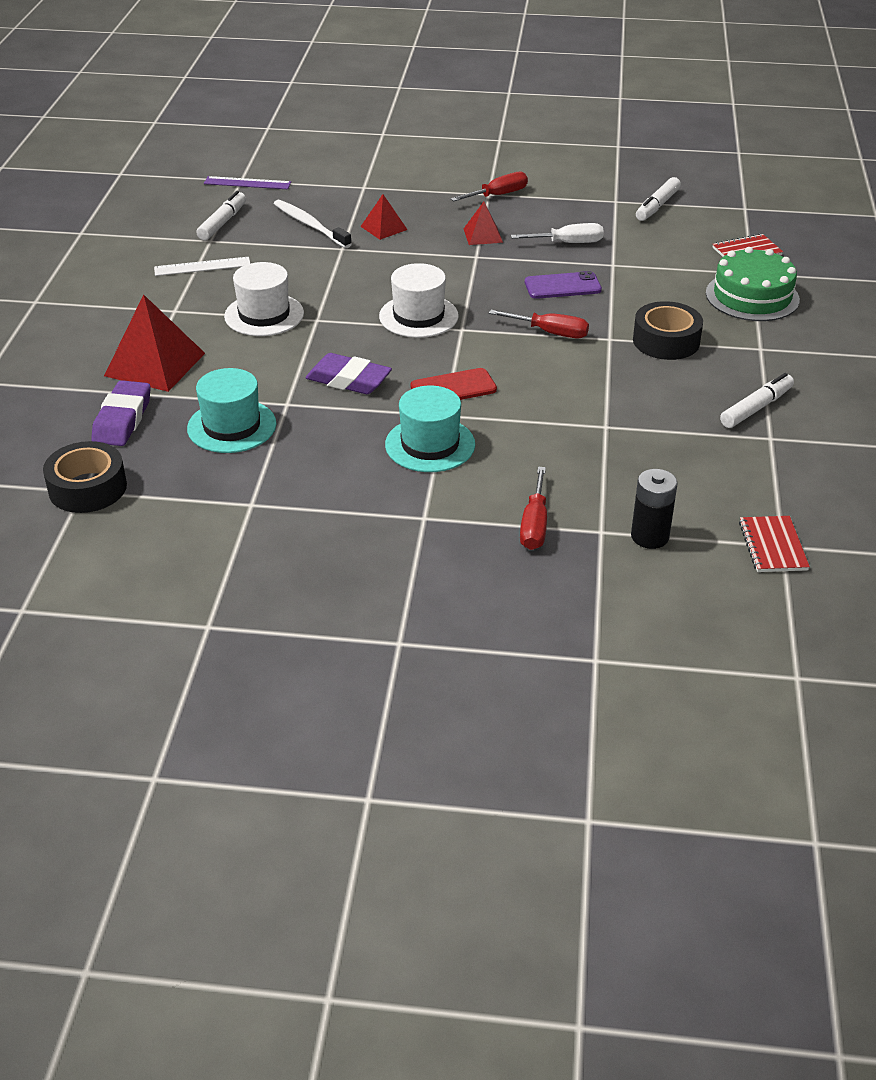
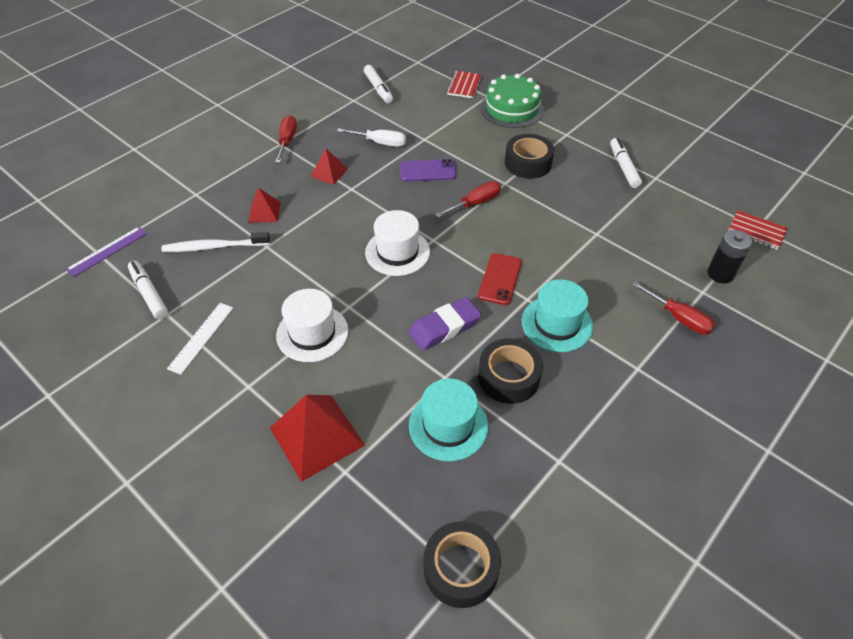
camera: 55 degrees left, 10 degrees up
(122, 419) = (379, 497): purple eraser -> none
(325, 439) = (508, 377): none -> black tape
(562, 286) = (427, 171): purple phone -> purple phone turned 60 degrees clockwise
(568, 243) = (380, 143): white screwdriver -> white screwdriver turned 75 degrees clockwise

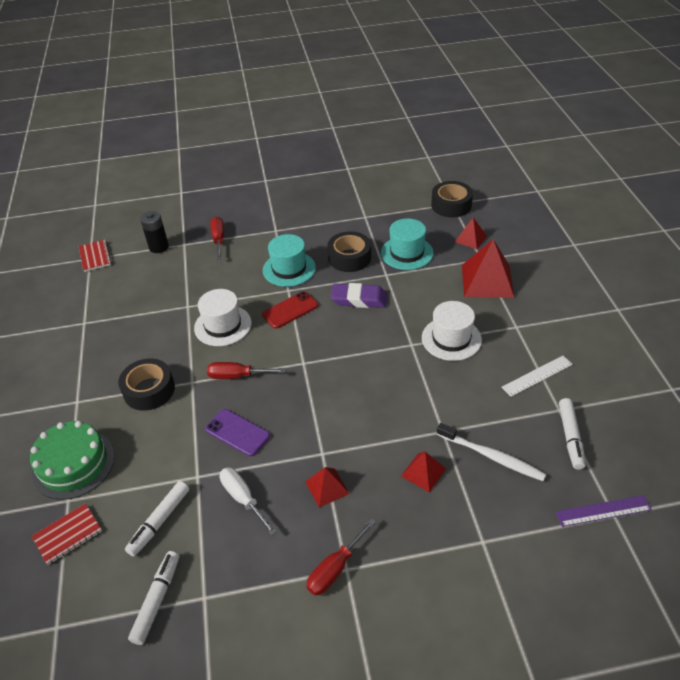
camera: 140 degrees left, 5 degrees down
(383, 504) = (470, 238): none -> red pyramid
(397, 252) = (340, 367): white hat -> white hat (223, 325)
(623, 167) = (89, 343): white marker -> white marker (160, 521)

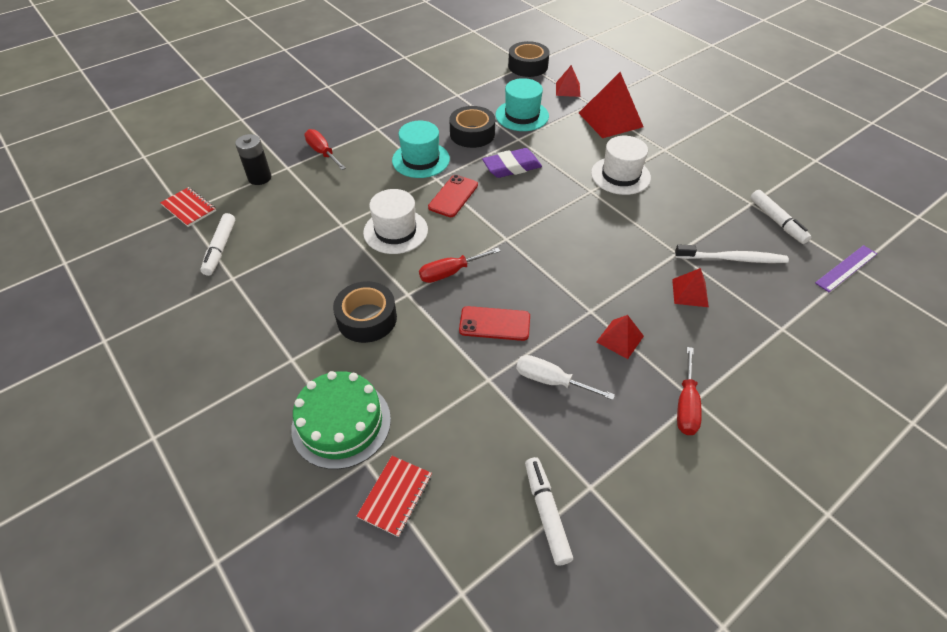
camera: 30 degrees left, 5 degrees up
(160, 521) = (486, 438): white marker -> white marker (220, 248)
(237, 432) = (494, 324): purple phone -> red phone
(537, 375) = (713, 183): white ruler -> none

